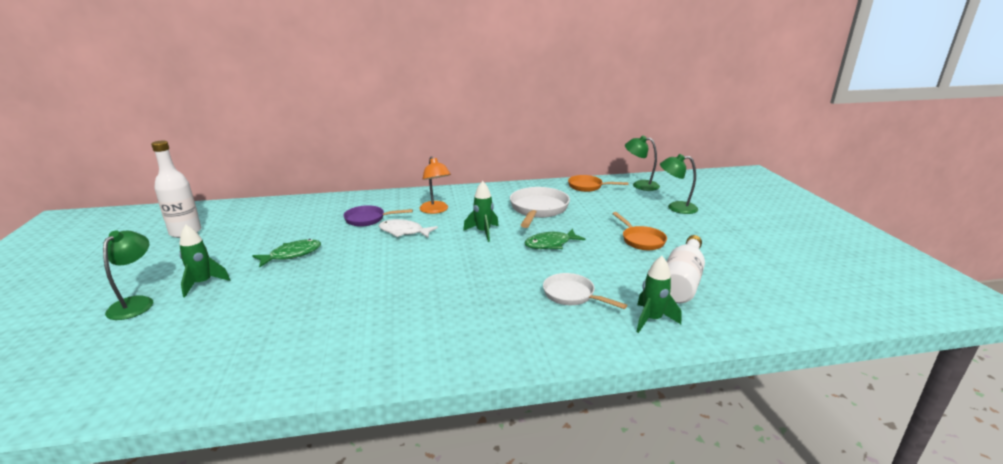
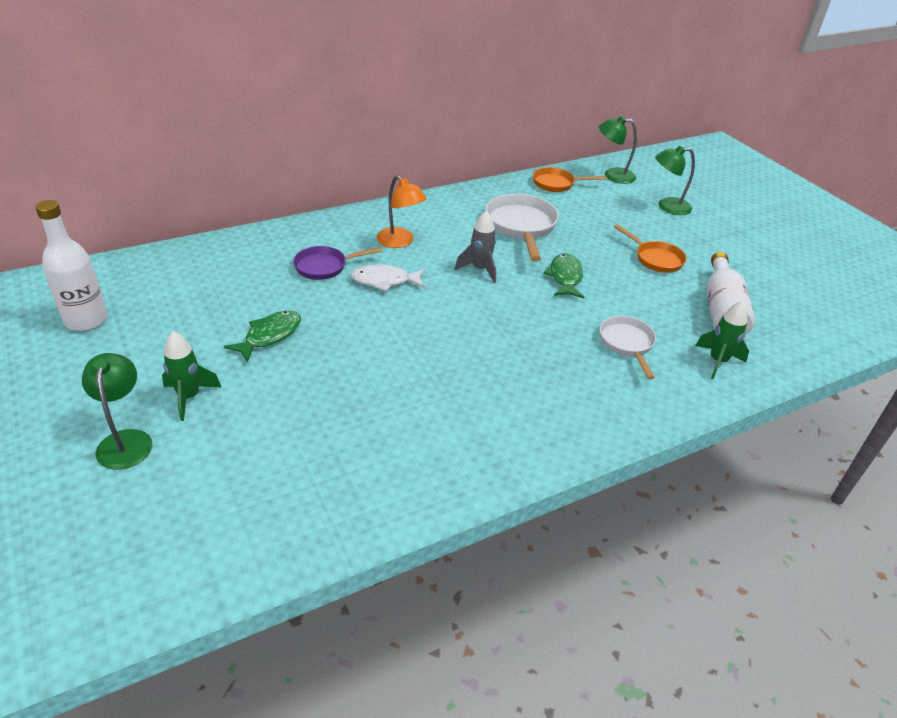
camera: 20 degrees left, 15 degrees up
(483, 232) = (480, 269): green rocket -> grey rocket
(550, 244) = (565, 277): green fish -> green fish turned 135 degrees clockwise
(572, 295) = (627, 344): white pan -> white pan turned 60 degrees clockwise

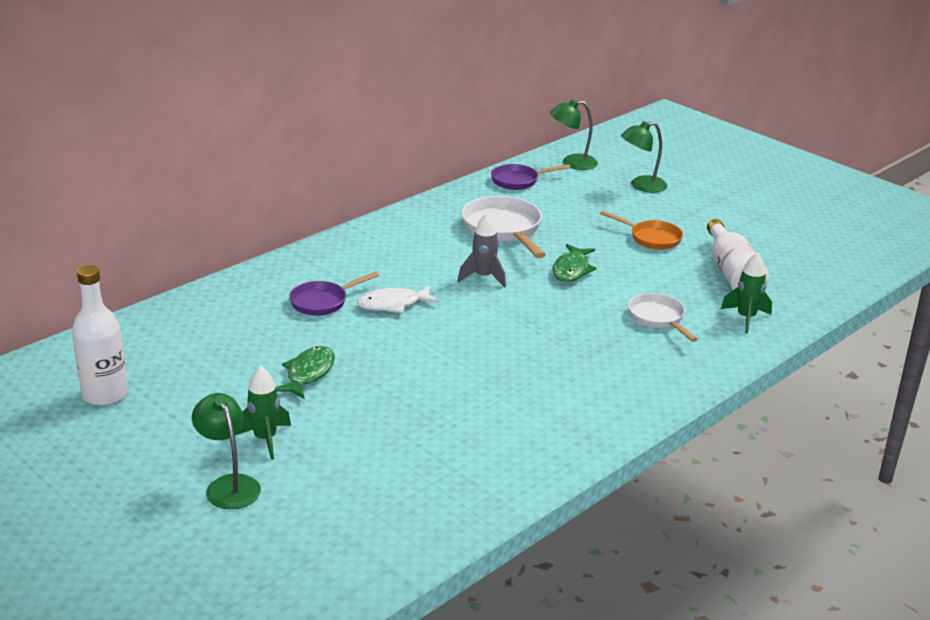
camera: 15 degrees left, 10 degrees down
(400, 242) = (386, 265): orange lamp -> none
(556, 184) = (518, 181): orange pan -> purple pan
(565, 277) = (571, 270): green fish -> green fish turned 150 degrees counterclockwise

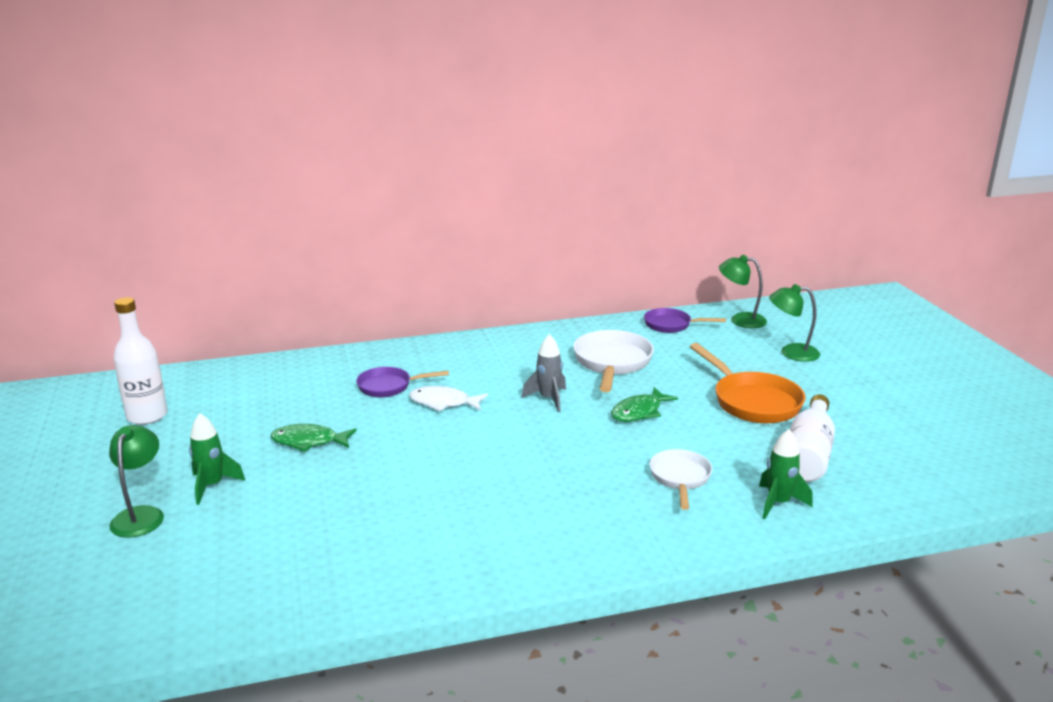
camera: 30 degrees right, 5 degrees down
(308, 374) = (309, 442): green fish -> green fish turned 135 degrees counterclockwise
(651, 238) = (752, 401): orange pan -> orange pan, size x1.59

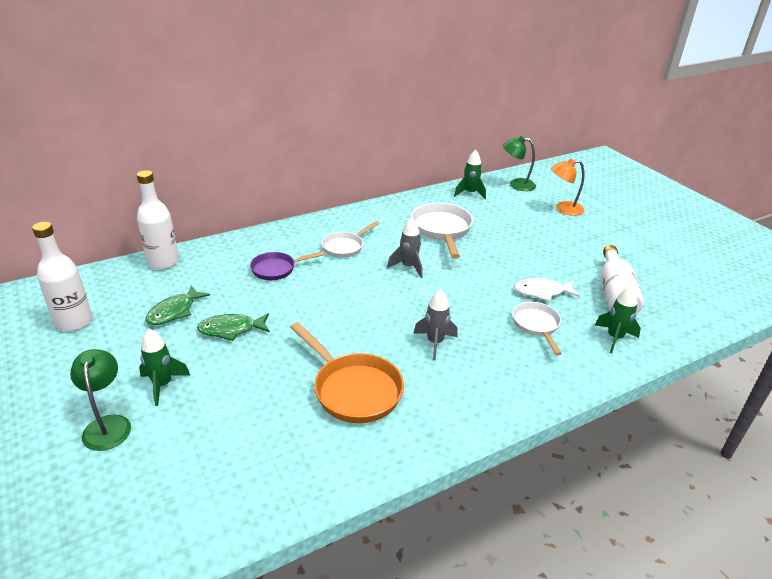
camera: 15 degrees left, 10 degrees up
(265, 367) = (163, 262): none -> white bottle
(444, 403) = (328, 279): white fish -> white fish (542, 292)
(481, 371) = (345, 247): none -> white pan
(540, 481) = (435, 342): none -> grey rocket
(639, 412) = (481, 271): green fish -> green fish (174, 311)
(671, 325) = (470, 193): purple pan -> green rocket
(752, 401) = (556, 253): orange pan -> orange pan (353, 389)
(791, 352) = (563, 209): green lamp -> orange lamp

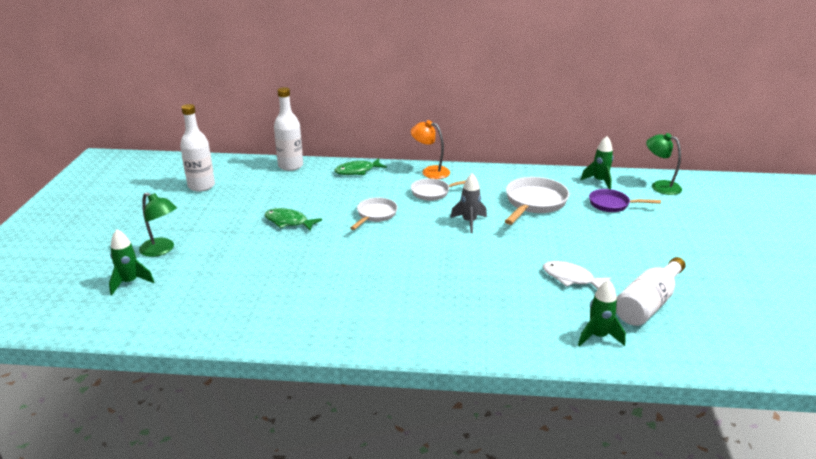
camera: 35 degrees right, 5 degrees down
(108, 424) = (162, 250): green lamp -> green lamp turned 105 degrees clockwise
(163, 385) = (213, 240): green rocket -> green rocket (130, 282)
(174, 311) = (265, 199): green fish -> green fish (357, 171)
(277, 269) = (363, 193): purple pan -> purple pan (612, 204)
(353, 389) = (328, 288): orange pan -> none
(435, 342) = (426, 281): grey rocket -> none
(536, 326) = (531, 301): white pan -> white pan (375, 215)
(563, 209) = (687, 219): orange lamp -> orange lamp (430, 171)

